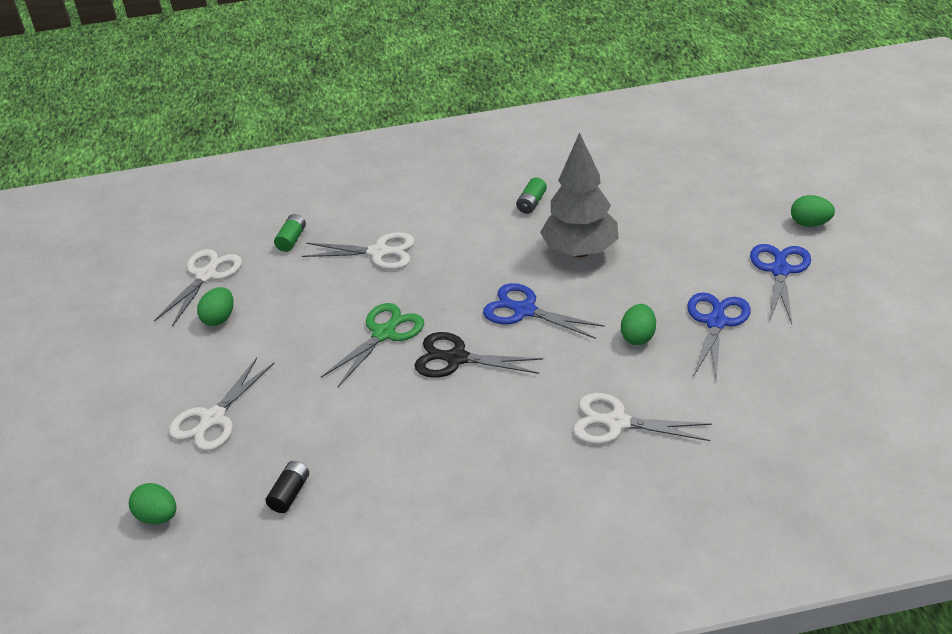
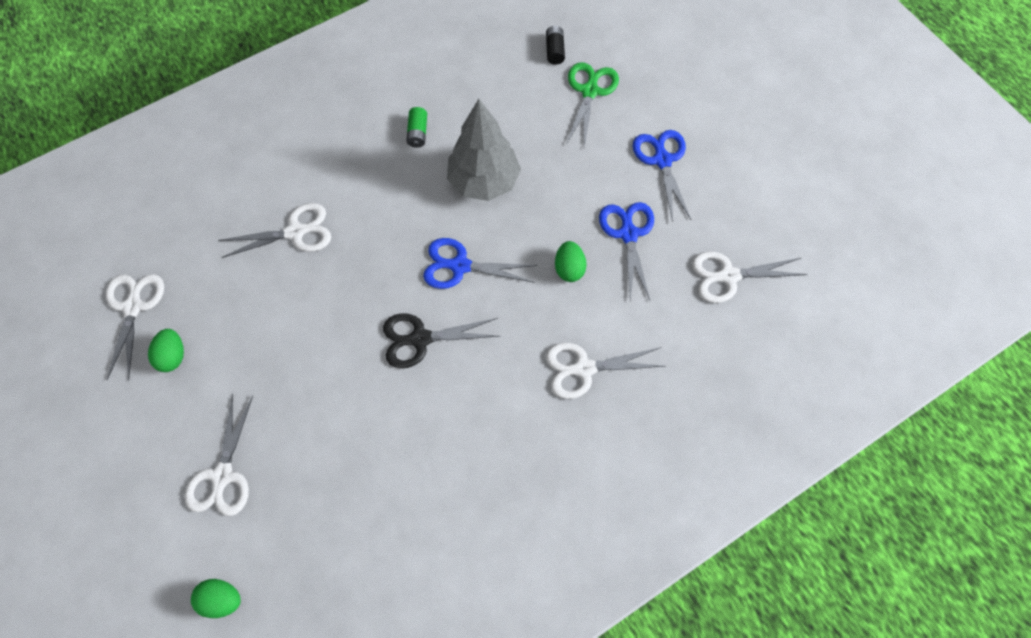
camera: 25 degrees left, 25 degrees up
(290, 494) = (332, 535): black battery -> black battery (554, 50)
(291, 240) = (201, 238): green battery -> none
(384, 334) = (342, 329): green scissors -> green scissors (590, 91)
(810, 223) = (670, 98): green egg -> none
(817, 381) = (728, 276): none -> white scissors

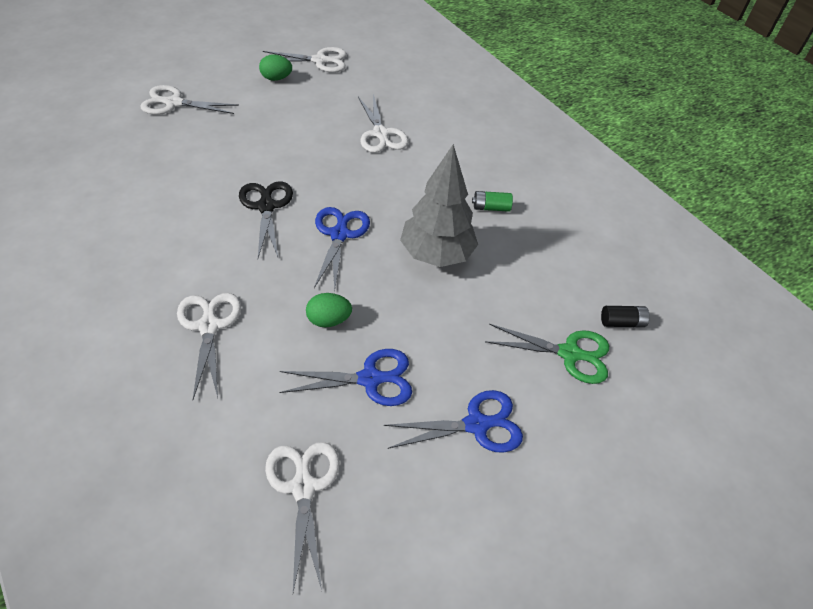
camera: 85 degrees right, 15 degrees down
(221, 600) = (80, 105): green egg -> none

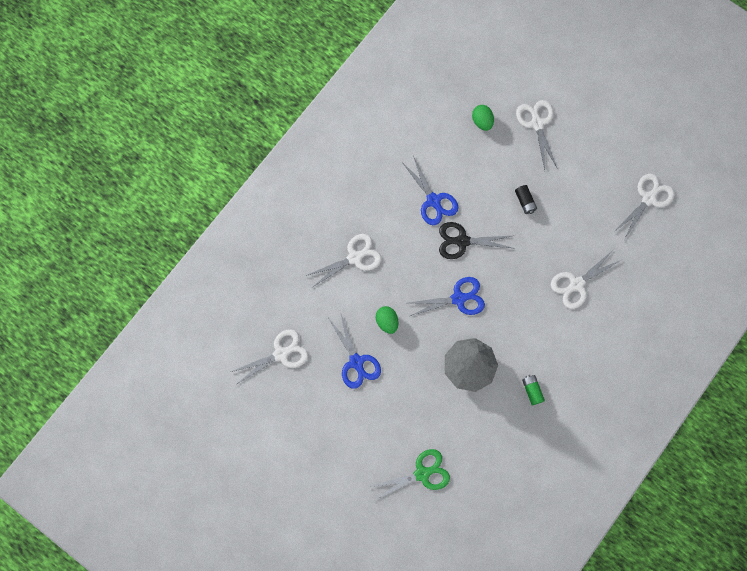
camera: 75 degrees right, 25 degrees up
(266, 207) = (462, 241): black scissors -> black scissors turned 150 degrees counterclockwise
(276, 78) = (606, 178): green egg -> green egg (482, 121)
(320, 60) = (648, 198): white scissors -> white scissors turned 120 degrees counterclockwise
(476, 425) = (350, 430): blue scissors -> blue scissors (433, 200)
(569, 353) = (422, 473): green scissors -> green scissors turned 105 degrees counterclockwise
(622, 322) = (462, 503): black battery -> black battery (525, 201)

